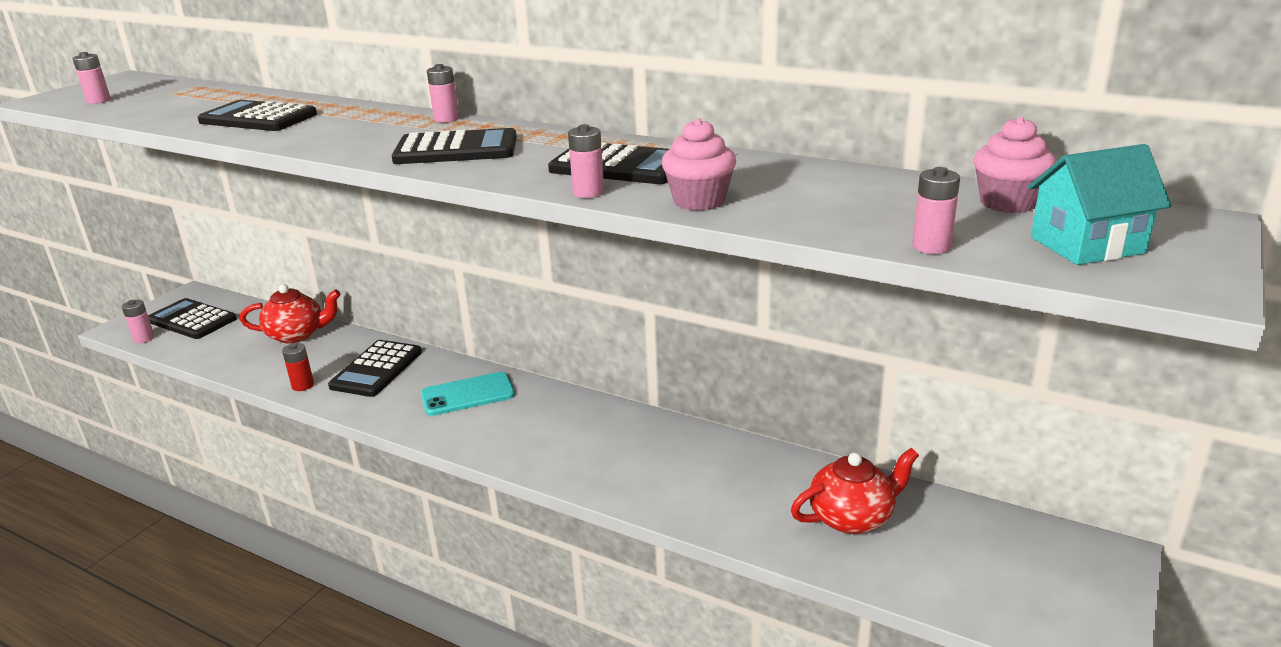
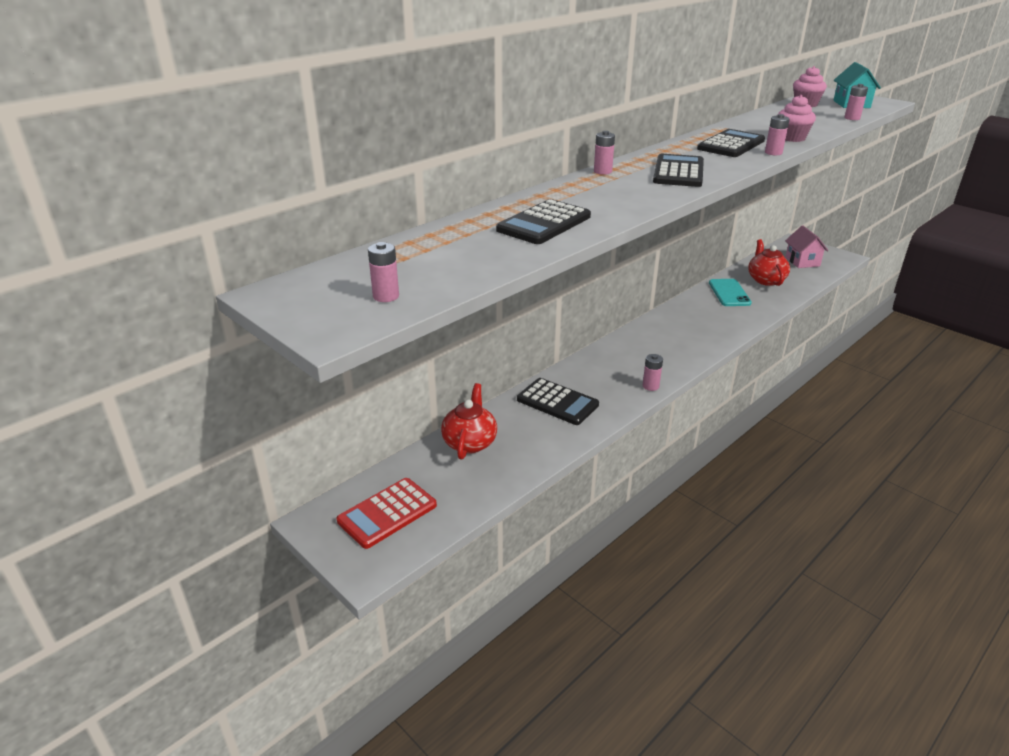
camera: 75 degrees left, 5 degrees up
(144, 338) = (409, 546): pink battery -> pink battery (650, 386)
(192, 320) = (387, 513): black calculator -> red calculator
(303, 385) = (566, 438): red battery -> none
(468, 395) = (613, 366): turquoise phone -> turquoise phone (729, 293)
(996, 569) = (802, 261): none -> pink house

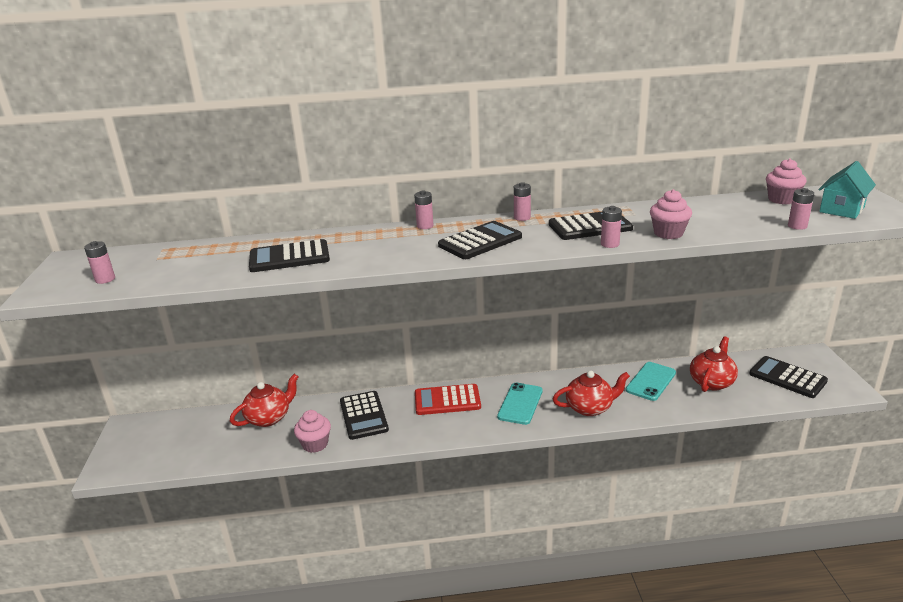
camera: 40 degrees right, 5 degrees down
(387, 513) = (163, 441): red calculator -> red calculator (447, 400)
(553, 443) = (315, 444): none -> pink cupcake
(650, 386) = (448, 434): pink battery -> pink battery (522, 218)
(667, 342) = (520, 404): none -> turquoise phone
(718, 326) = (590, 408): none -> red teapot
(802, 261) = (787, 378): pink house -> black calculator

